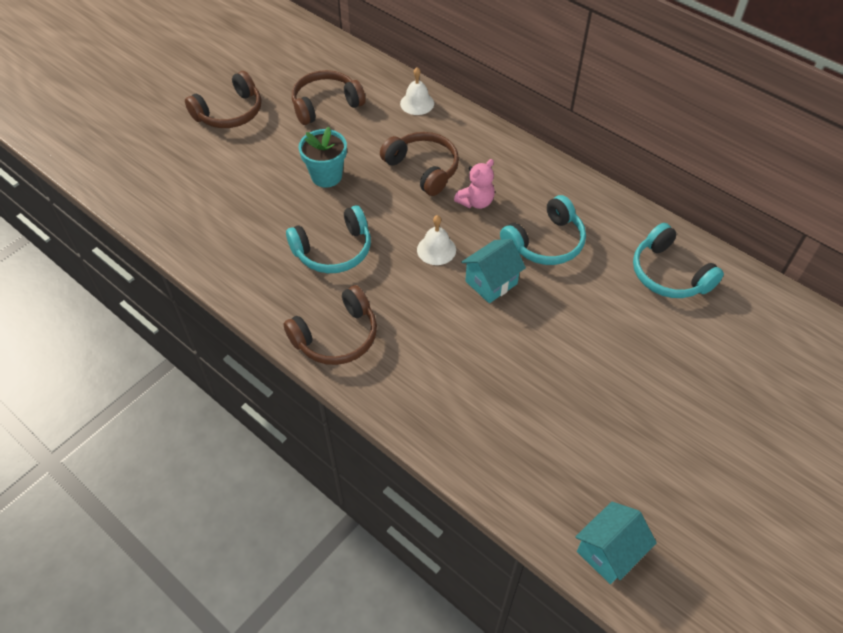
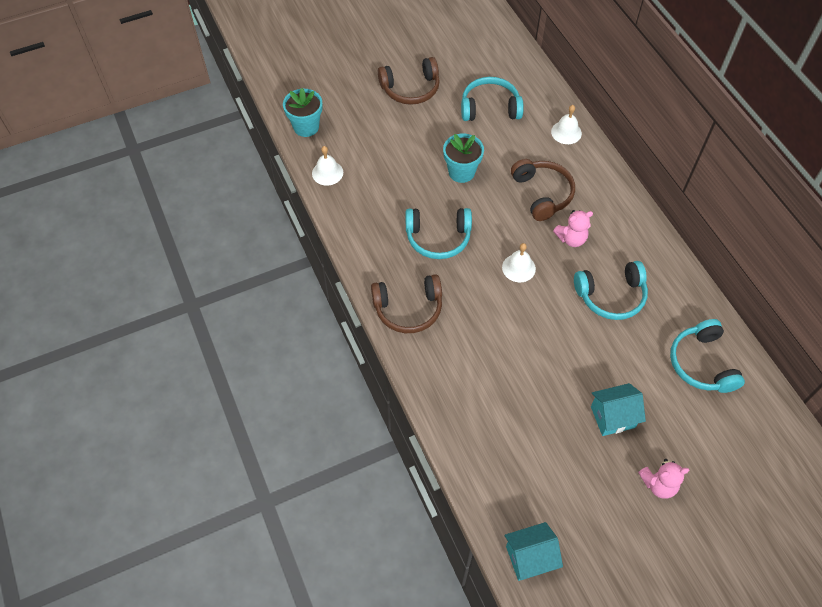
camera: 25 degrees right, 5 degrees up
(125, 187) = (306, 127): none -> turquoise flower pot
(173, 227) = (327, 173): none -> white bell
(325, 104) = (490, 107): brown headphones -> turquoise headphones
(491, 282) = (549, 312): turquoise house -> turquoise house (612, 417)
(695, 411) = (658, 484): none -> pink teddy bear

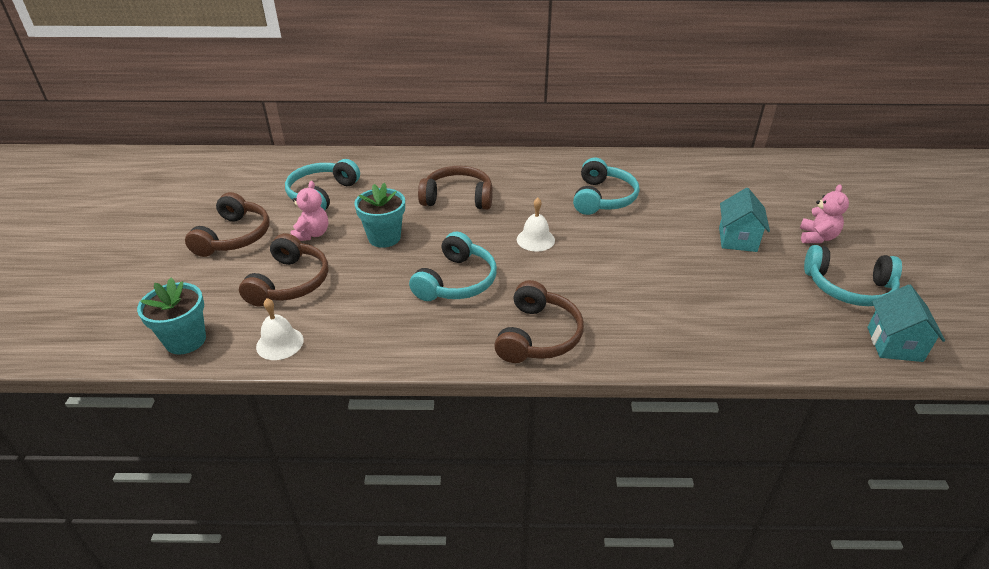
camera: 65 degrees left, 20 degrees down
(383, 146) = (290, 282): none -> brown headphones
(566, 132) = (399, 163): white bell -> none
(571, 239) = (524, 199): pink teddy bear -> pink teddy bear (312, 234)
(701, 363) = (697, 177): turquoise headphones -> turquoise headphones (848, 288)

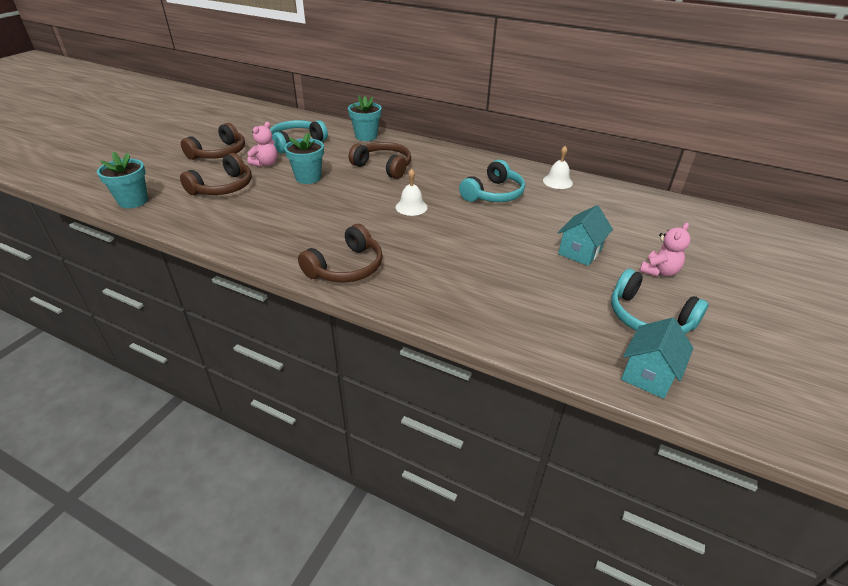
camera: 25 degrees right, 0 degrees up
(280, 343) = (181, 219): white bell -> white bell (557, 181)
(399, 163) = (366, 136): none -> turquoise flower pot
(457, 281) = (327, 217): turquoise headphones -> none

